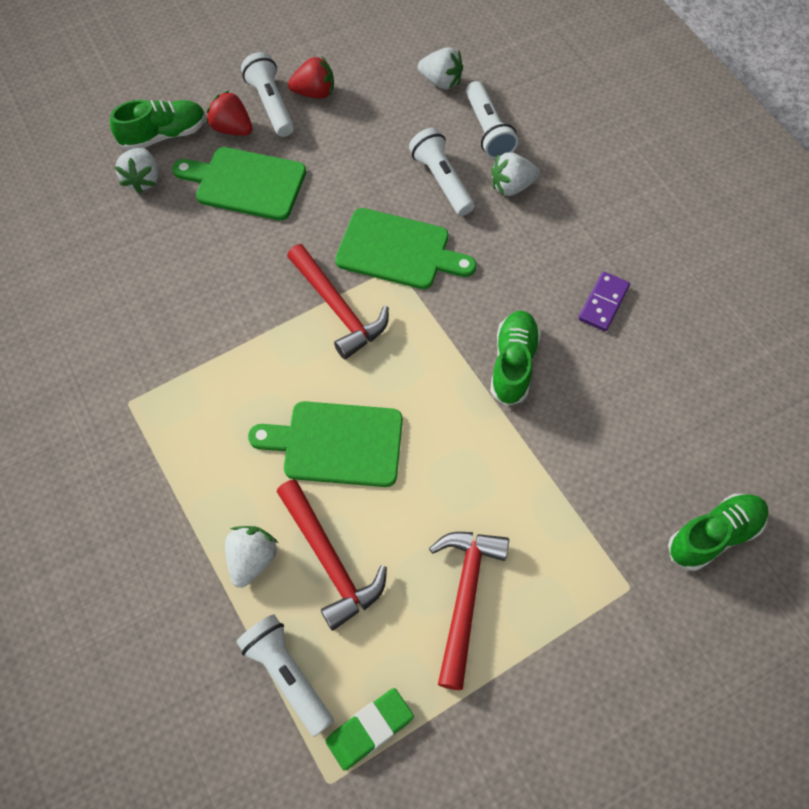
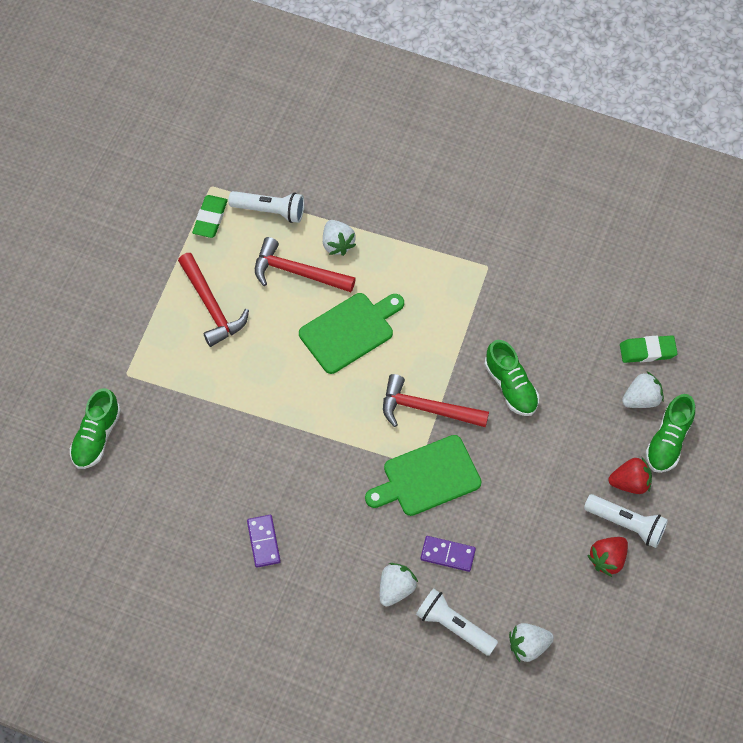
camera: 140 degrees right, 0 degrees up
(87, 212) = (647, 351): none -> green eraser
(143, 180) = (641, 399): white strawberry -> white strawberry turned 105 degrees clockwise
(245, 183) = (574, 448): green cutting board -> none
(441, 181) = (447, 554): white flashlight -> purple domino
(513, 364) = (288, 454): green shoe -> green shoe (511, 386)

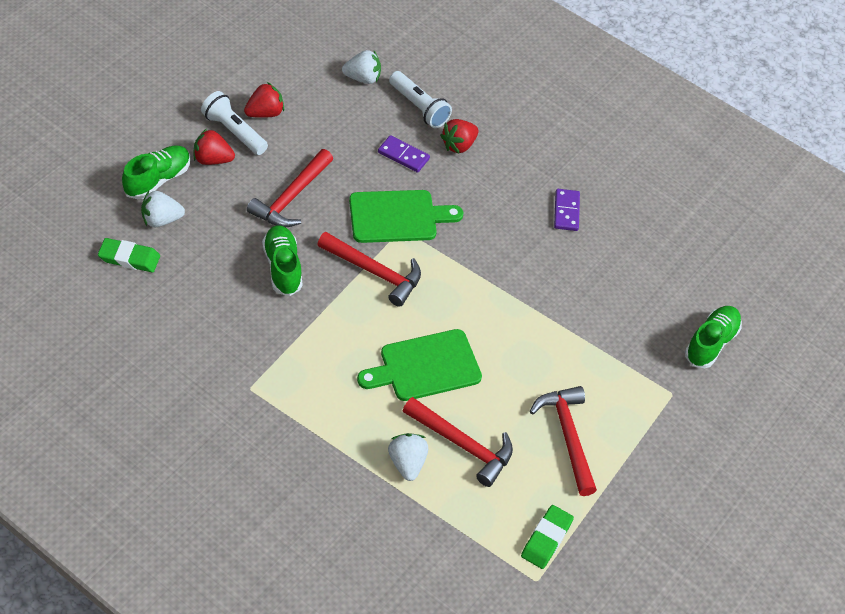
camera: 170 degrees left, 10 degrees down
(270, 211) = (473, 527): white flashlight -> none
(396, 589) = (458, 145): white strawberry -> red strawberry
(536, 464) = (291, 197): none -> red hammer

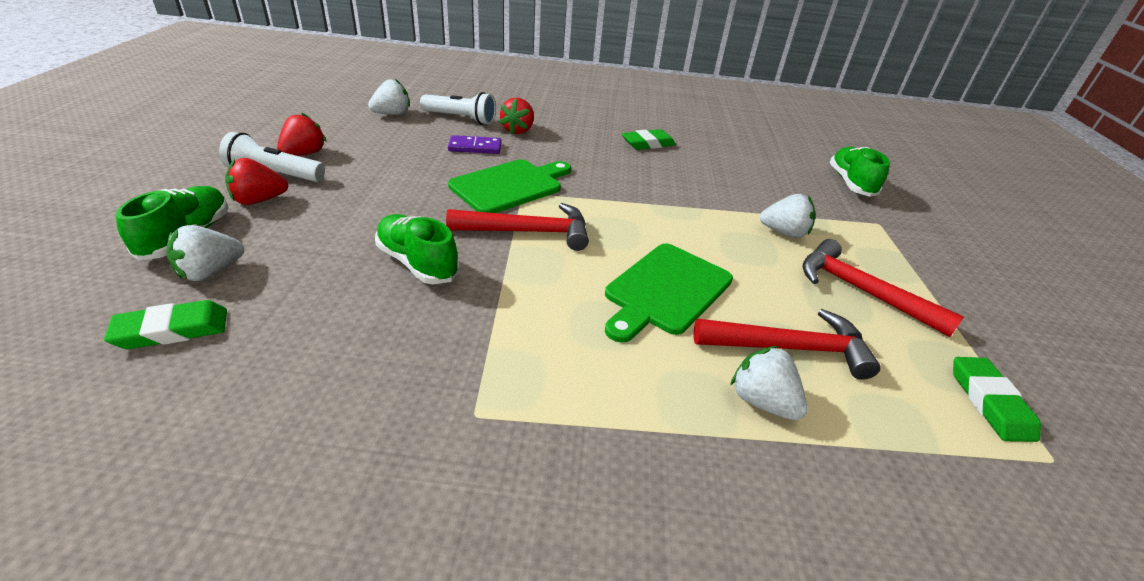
camera: 30 degrees left, 15 degrees down
(291, 197) = (382, 204): red hammer -> none
(566, 211) = (648, 143): purple domino -> green eraser
(573, 363) = (784, 233): none -> white strawberry

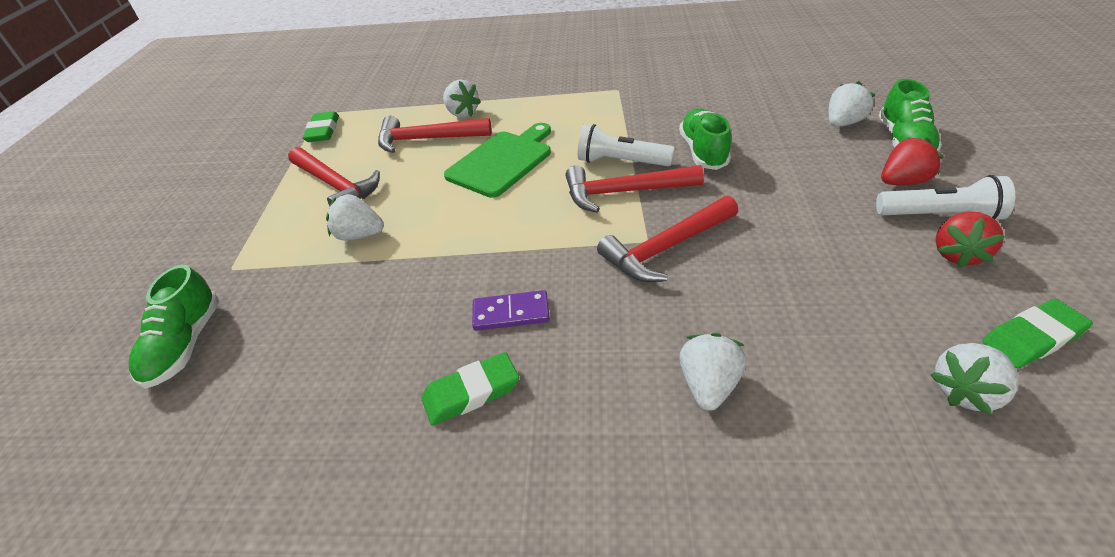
camera: 175 degrees left, 5 degrees up
(172, 330) = (814, 95): green eraser -> green eraser (1032, 338)
(417, 263) = (703, 151): green shoe -> green shoe turned 135 degrees counterclockwise
(460, 118) = (833, 405): white flashlight -> white flashlight (621, 162)
(475, 147) = (751, 317): purple domino -> purple domino (511, 313)
(510, 185) = (666, 248): green cutting board -> red hammer
(518, 130) = (708, 385): red strawberry -> white strawberry

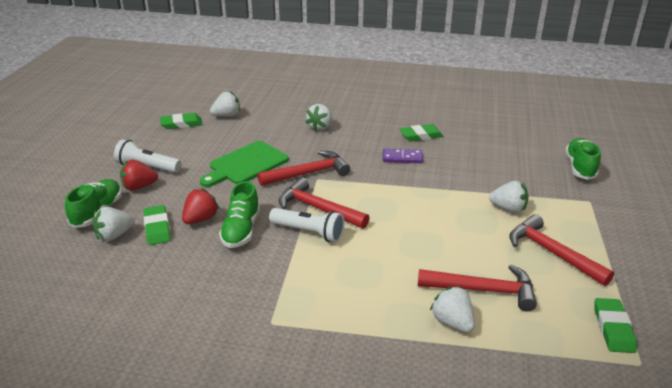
camera: 175 degrees left, 10 degrees down
(502, 161) = (406, 251): green cutting board -> green cutting board (246, 164)
(623, 192) = (318, 208): red hammer -> red hammer turned 150 degrees counterclockwise
(805, 137) = (157, 228): none -> green eraser
(957, 254) = (166, 151): red strawberry -> red strawberry (200, 219)

